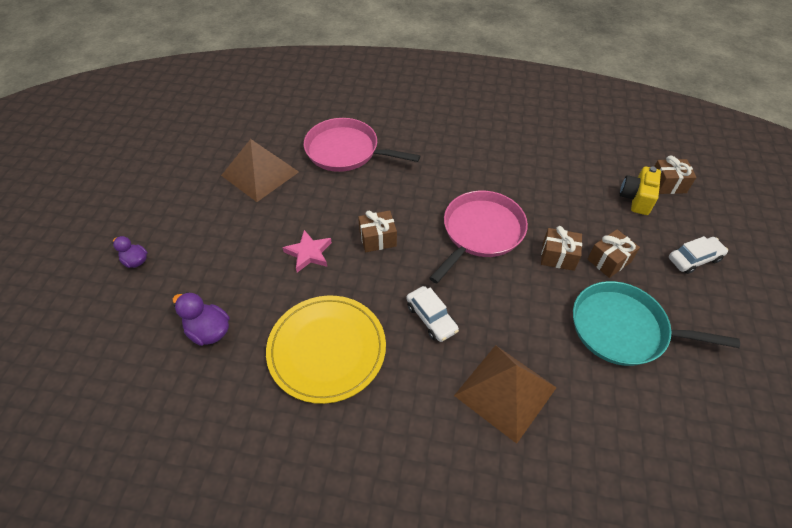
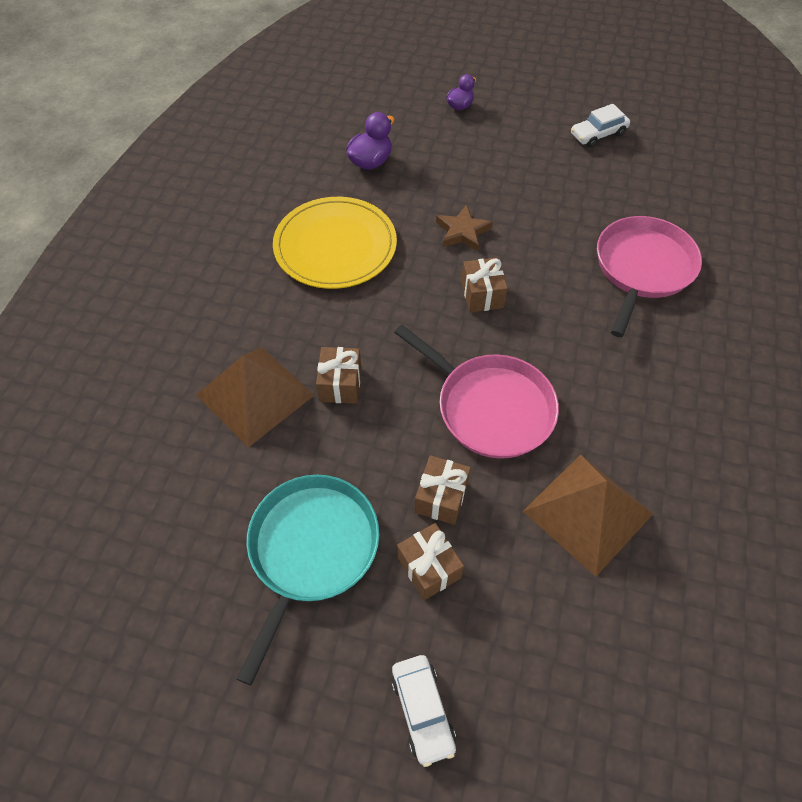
camera: 95 degrees right, 5 degrees up
(260, 173) = (591, 187): brown pyramid -> brown pyramid (587, 512)
(308, 253) = (462, 231): pink star -> brown star
(431, 318) = (359, 337): white car -> white car (598, 134)
(636, 198) = (562, 659): yellow camera -> none
(667, 184) = (603, 736): brown gift -> brown gift (340, 384)

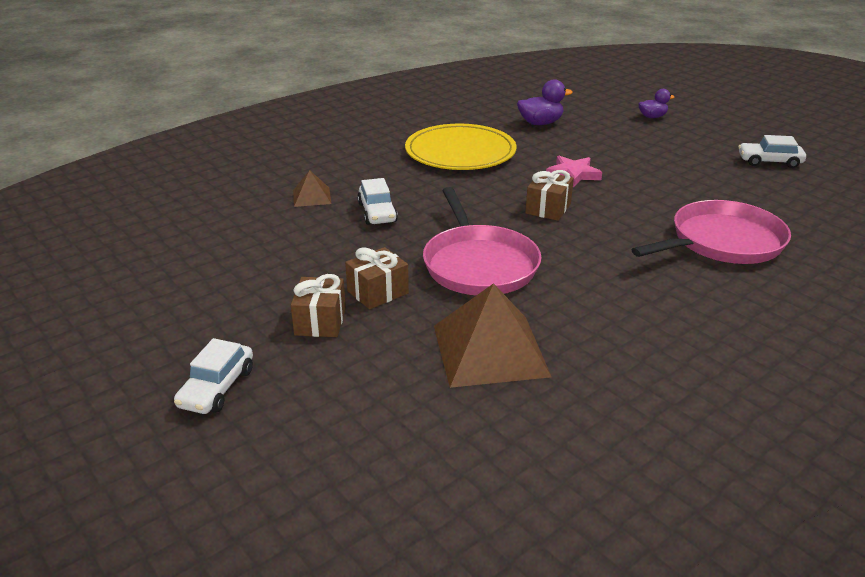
camera: 35 degrees right, 25 degrees down
(255, 395) = (311, 197): brown pyramid -> brown pyramid, size x0.50
(311, 550) = (250, 277): turquoise pan -> none
(340, 384) = (377, 212): brown gift -> white car
(462, 231) = (573, 174): brown star -> pink star

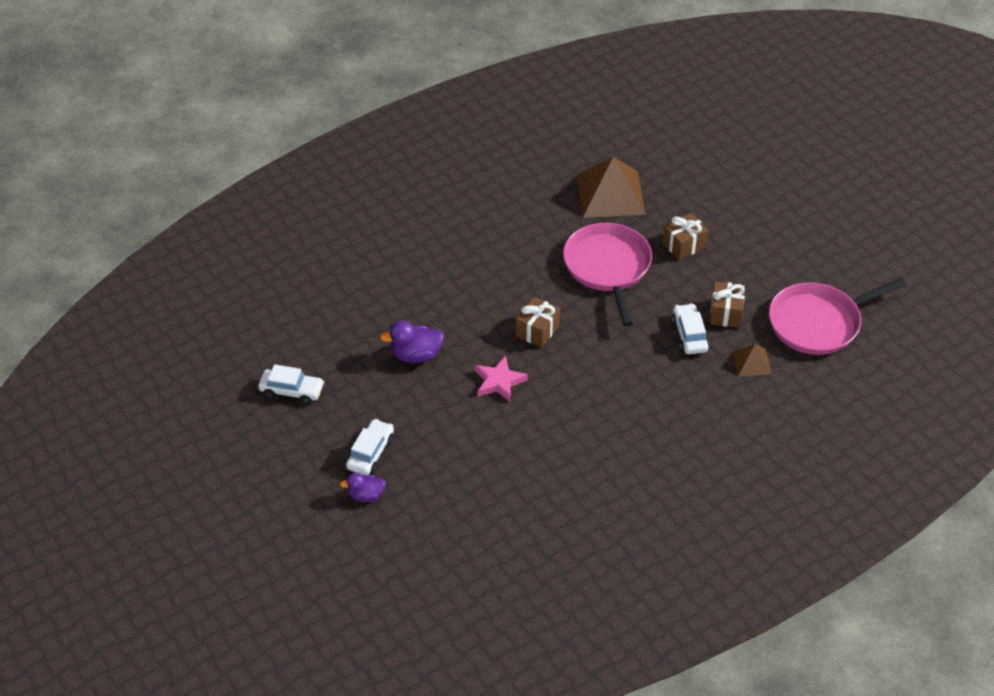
camera: 175 degrees left, 15 degrees up
(217, 388) = (774, 179): white car -> white car (370, 453)
(320, 321) = (721, 222): brown gift -> brown gift (726, 313)
(460, 152) = (606, 431): yellow plate -> none
(540, 123) = (505, 489): purple duck -> purple duck (416, 355)
(722, 242) = (408, 279): pink pan -> pink pan (818, 323)

